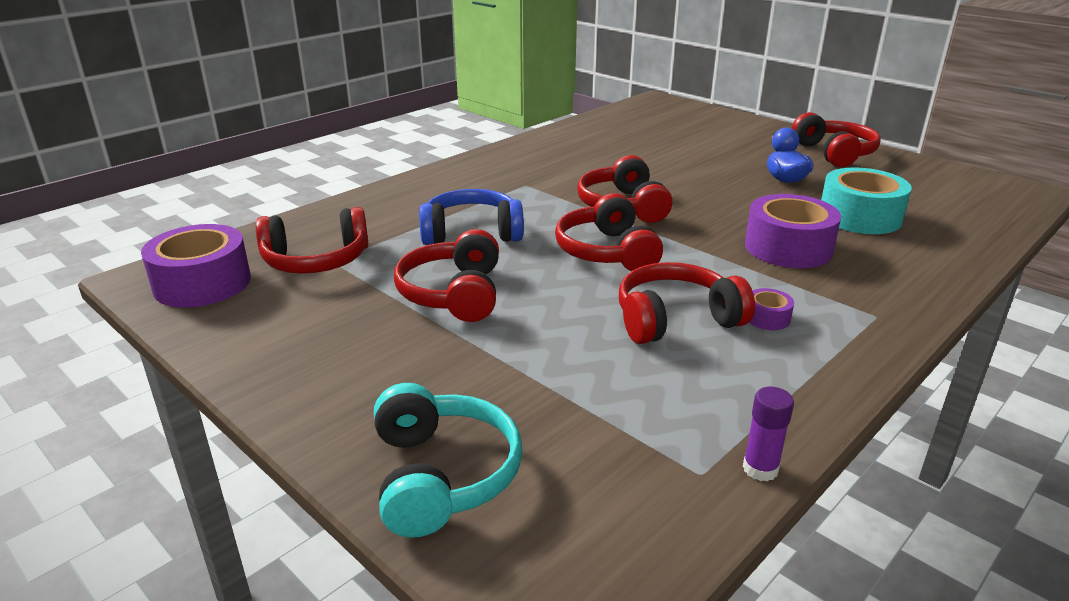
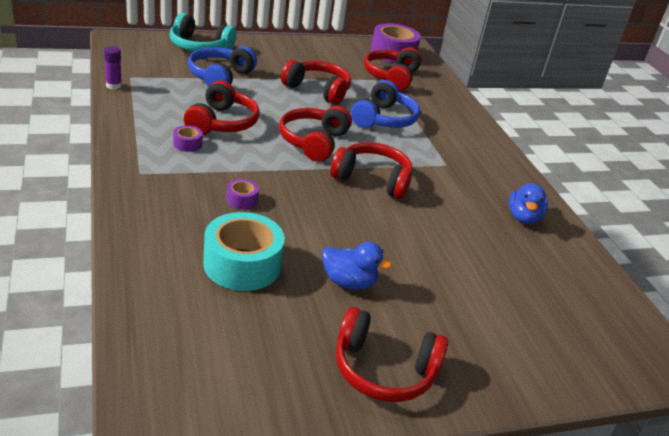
camera: 115 degrees right, 5 degrees up
(542, 385) = (220, 77): none -> blue headphones
(564, 146) = (523, 217): none -> blue duck
(607, 252) = (313, 142): red headphones -> red headphones turned 90 degrees counterclockwise
(788, 248) = (242, 199): purple tape -> purple tape, size x0.45

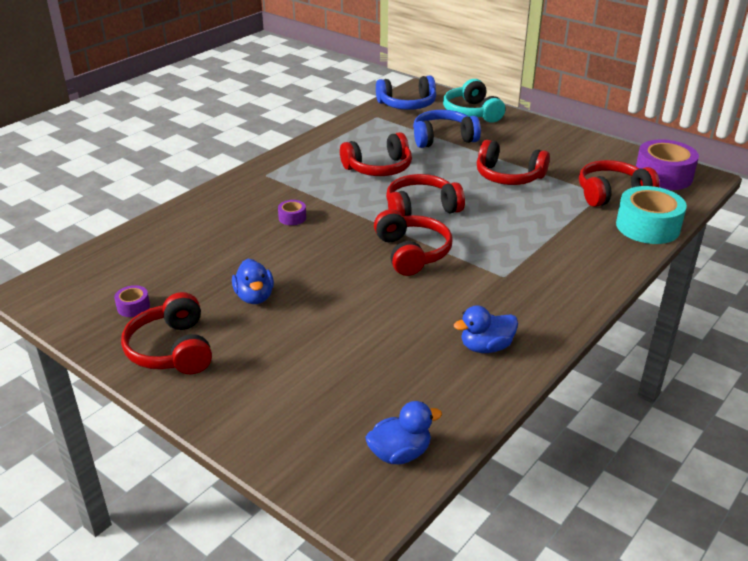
camera: 60 degrees right, 0 degrees up
(113, 86) = (353, 118): purple glue stick -> none
(187, 144) = (328, 171): purple tape -> purple tape (133, 307)
(242, 264) = (218, 250): turquoise tape -> turquoise tape (647, 227)
(318, 90) = (508, 176): red headphones -> red headphones turned 120 degrees clockwise
(384, 119) = (523, 220): blue headphones -> blue headphones (407, 104)
(616, 316) = (400, 453): none -> blue duck

